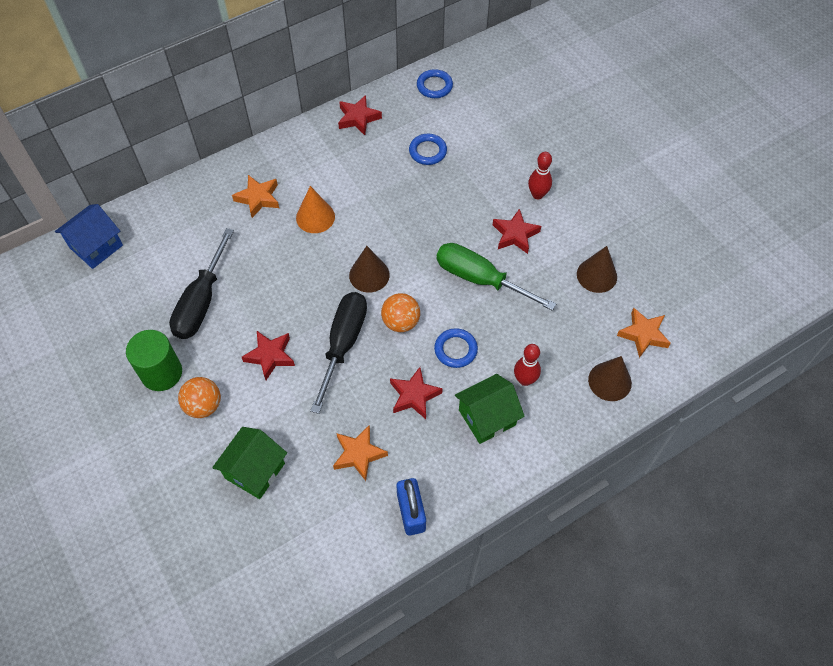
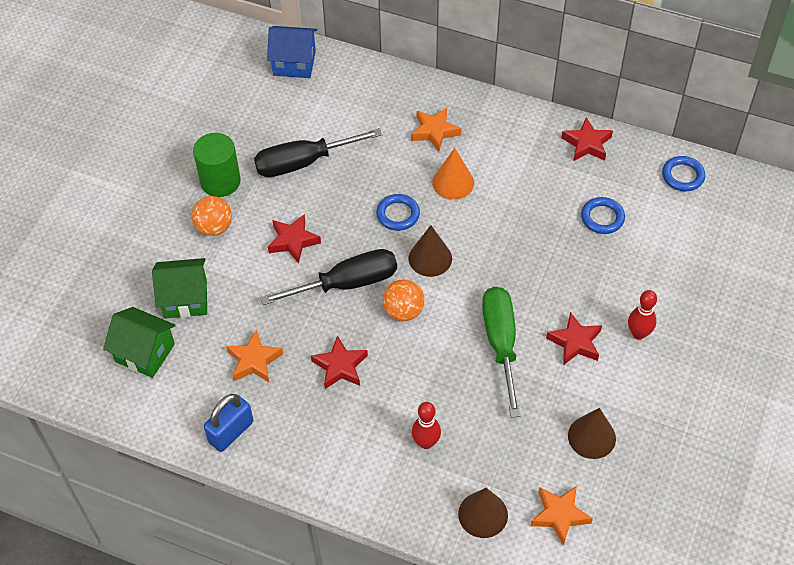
camera: 55 degrees right, 5 degrees down
(455, 350) = (411, 369): blue ring -> blue ring (398, 214)
(487, 417) = (364, 435): green house -> green house (145, 353)

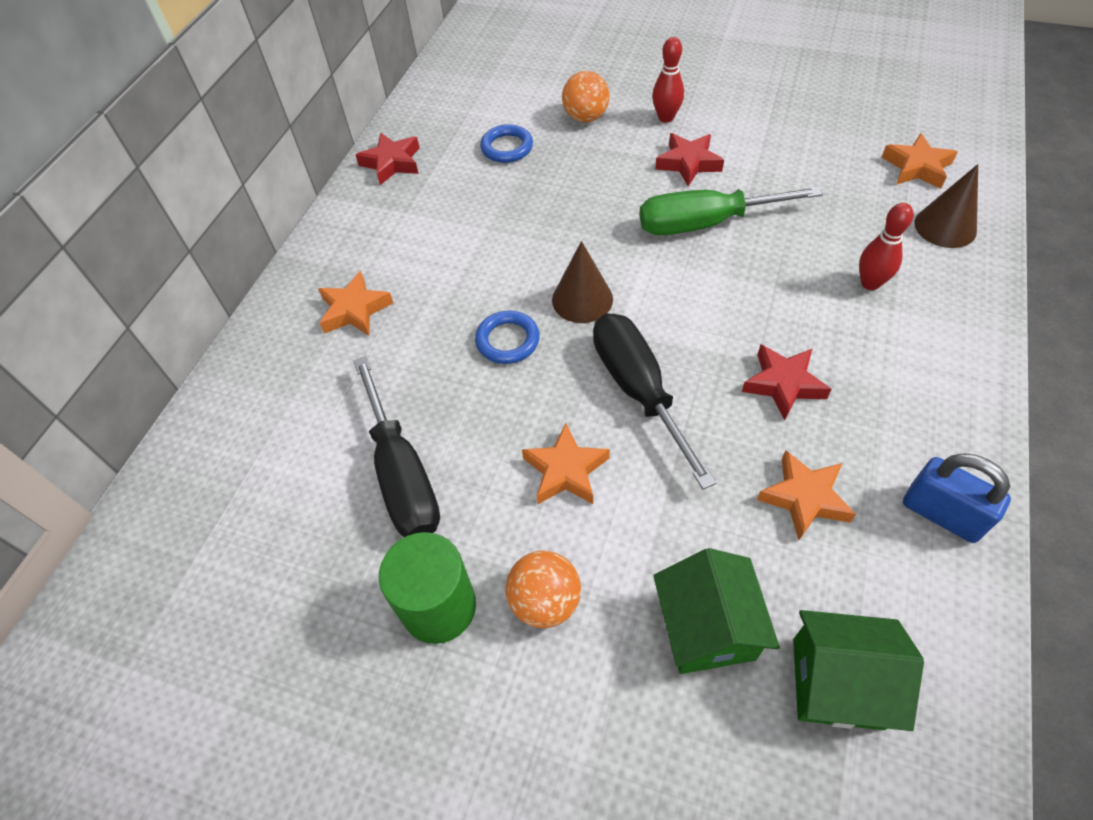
camera: 90 degrees left, 0 degrees up
(145, 353) = (837, 683): green house -> green house turned 75 degrees clockwise
(293, 241) = (565, 471): red star -> orange star
(294, 63) = (170, 516): blue house -> none
(403, 311) = (675, 321): orange ball -> orange ball (585, 117)
(453, 182) = (450, 284): orange cone -> none
(591, 437) = (809, 147): brown cone -> none
(683, 176) = (445, 90): blue ring -> none

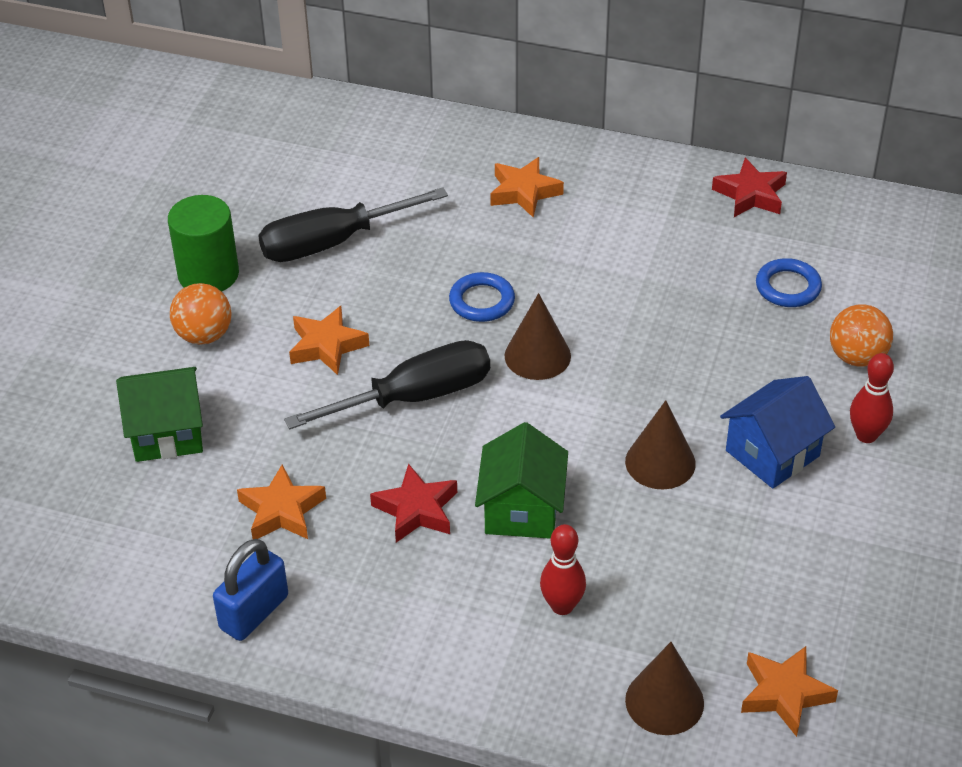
camera: 85 degrees right, 10 degrees down
(688, 163) = (772, 453): red star -> blue house
(705, 223) = (660, 462): green screwdriver -> brown cone
(837, 683) = (109, 511): green house -> green house (522, 510)

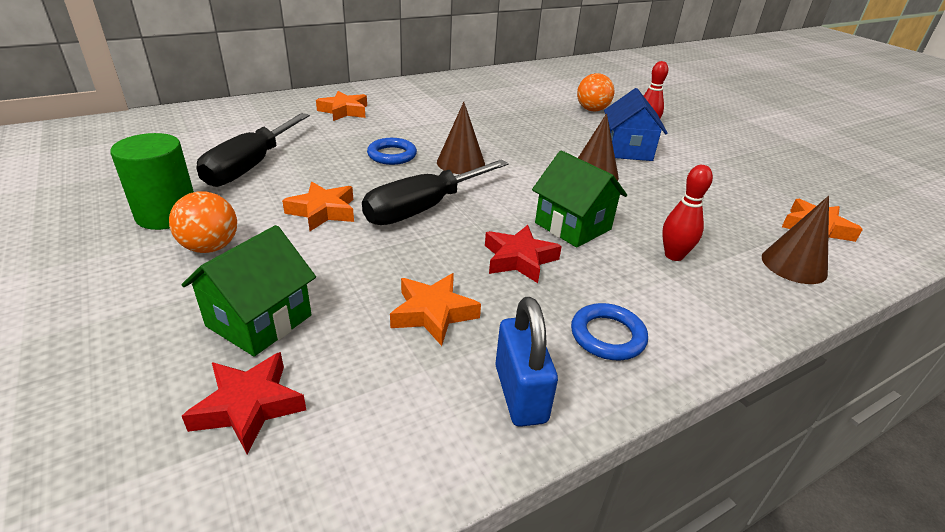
camera: 50 degrees left, 10 degrees down
(415, 397) = (423, 208): black screwdriver -> black screwdriver turned 150 degrees counterclockwise
(751, 194) = (456, 81): red star -> red star (249, 406)
(788, 287) = (525, 100): blue ring -> blue ring (607, 336)

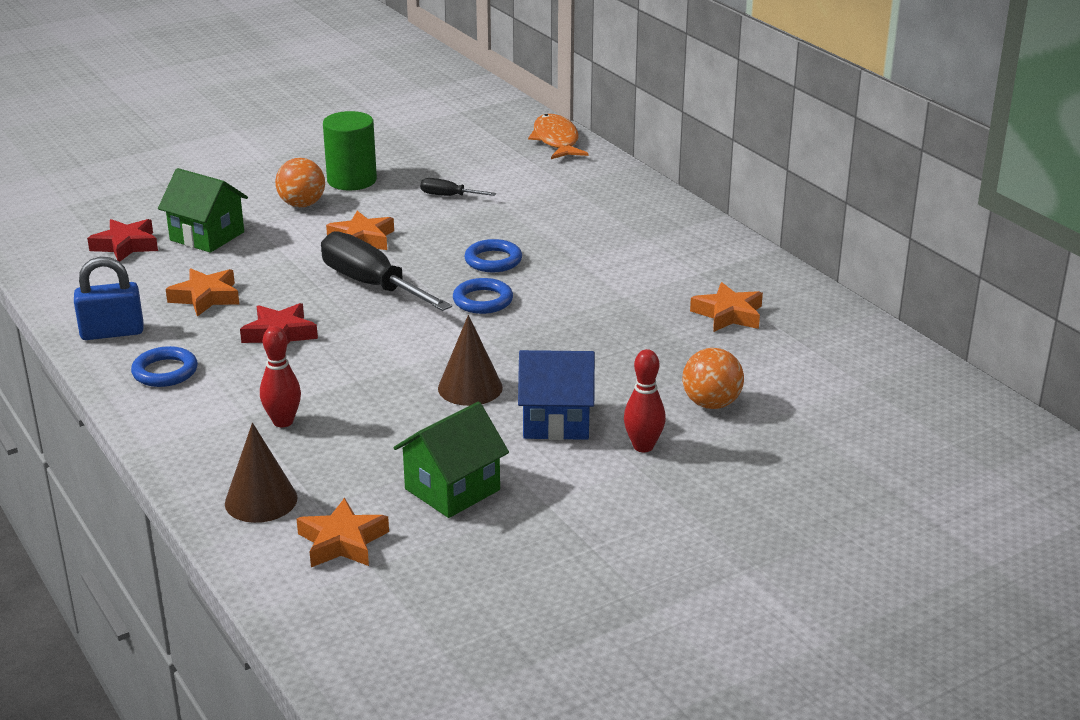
camera: 90 degrees right, 5 degrees down
(168, 117) = (556, 140): none -> orange fish
(250, 166) = (448, 196): black screwdriver -> black screwdriver, size x0.47
(344, 111) = (615, 222): orange star -> orange star (728, 314)
(461, 163) = (483, 300): brown cone -> blue ring
(573, 226) = (341, 366): green house -> green house (452, 489)

